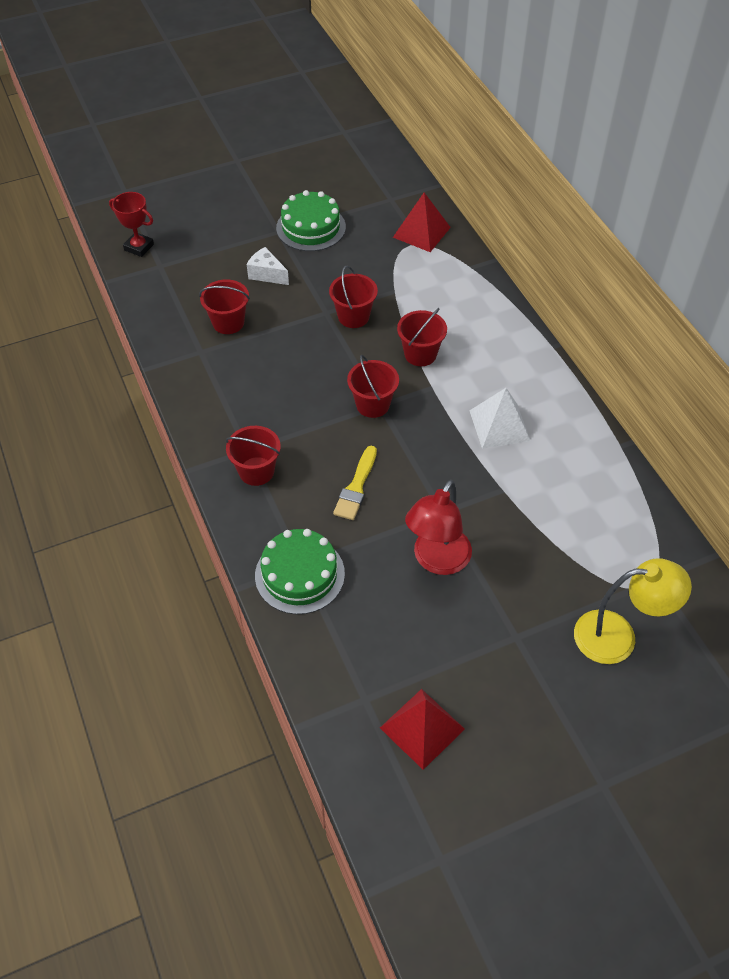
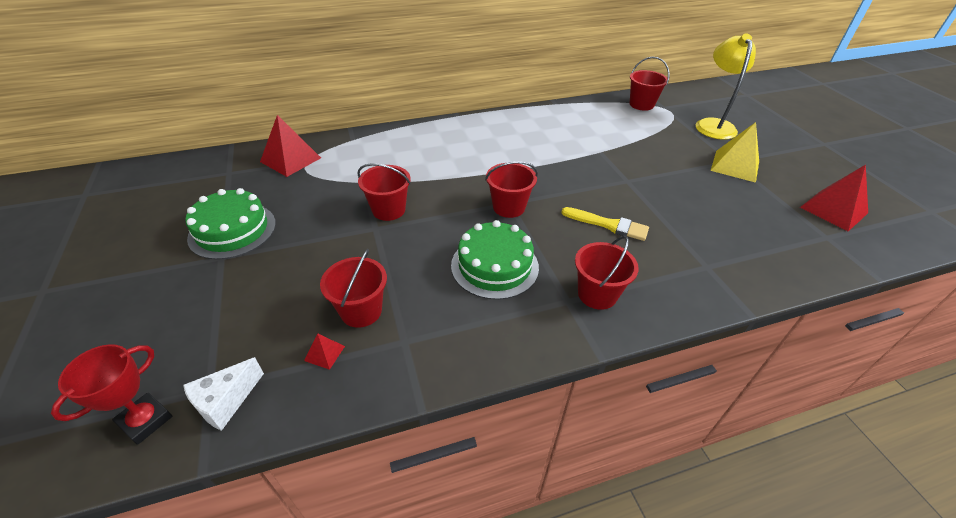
camera: 85 degrees left, 10 degrees down
(189, 312) = (324, 353): none -> red pyramid
(267, 274) = (292, 271): white cheese -> white cheese (225, 402)
(299, 574) = (719, 268): green cake -> green cake (494, 266)
(420, 354) = (451, 175): red bucket -> red bucket (641, 104)
(437, 561) = (677, 188): red lamp -> none
(499, 425) = (536, 146): white pyramid -> none
(504, 638) = (735, 166): none -> yellow pyramid

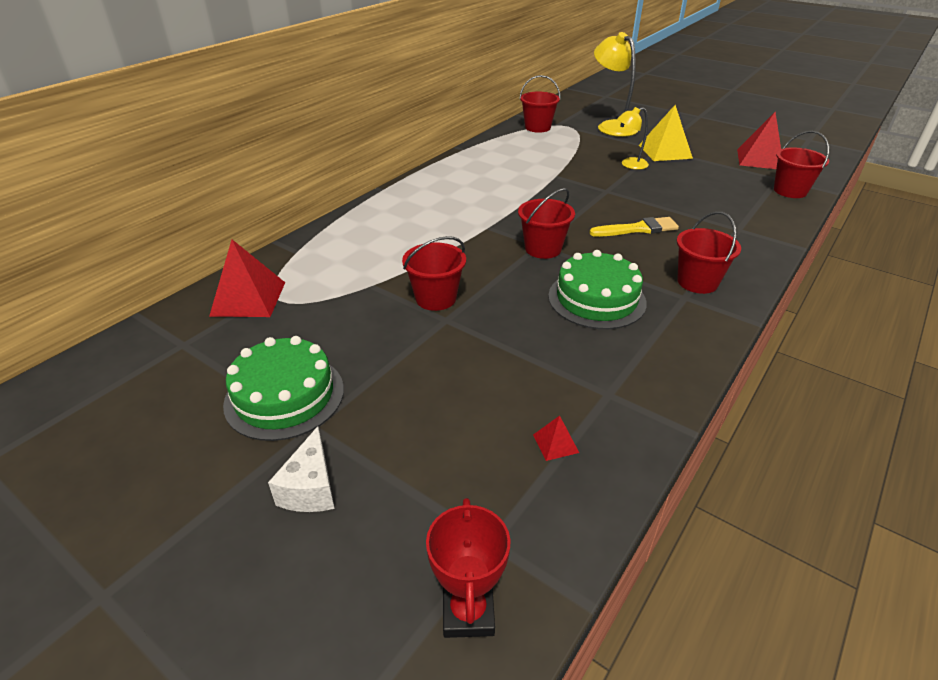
camera: 35 degrees left, 5 degrees down
(225, 402) = (525, 540): white cheese -> white cheese (310, 488)
(361, 311) = (537, 392): red bucket -> red bucket (790, 191)
(681, 165) = (629, 165): none -> yellow lamp

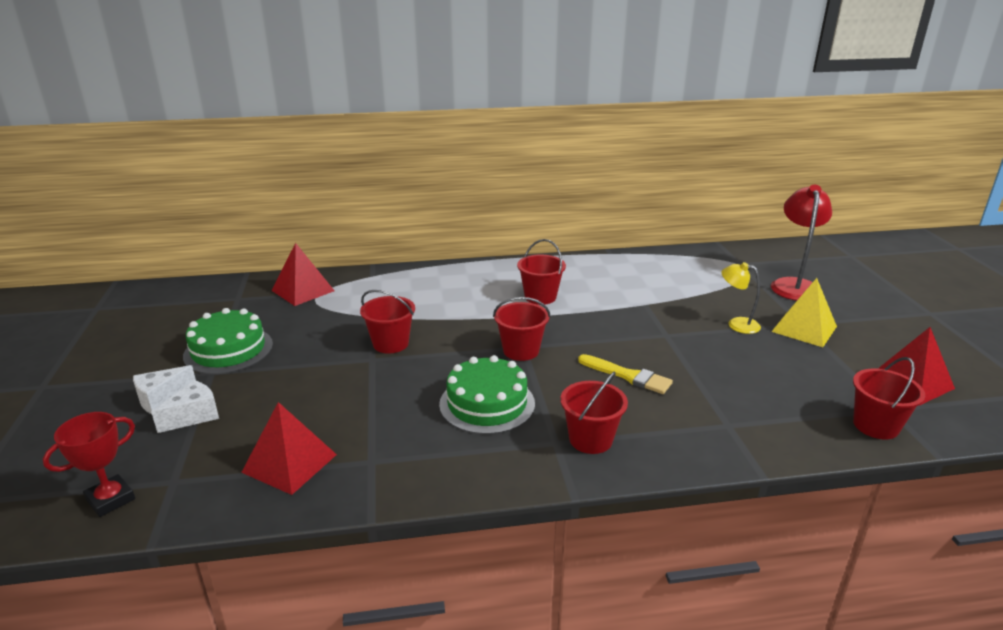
camera: 45 degrees right, 10 degrees down
(384, 476) = (194, 416): none -> white cheese
(537, 127) = (713, 259): red bucket -> red bucket (540, 297)
(555, 443) = (289, 463): red pyramid -> red pyramid, size x2.20
(611, 126) = (794, 285): yellow lamp -> red lamp

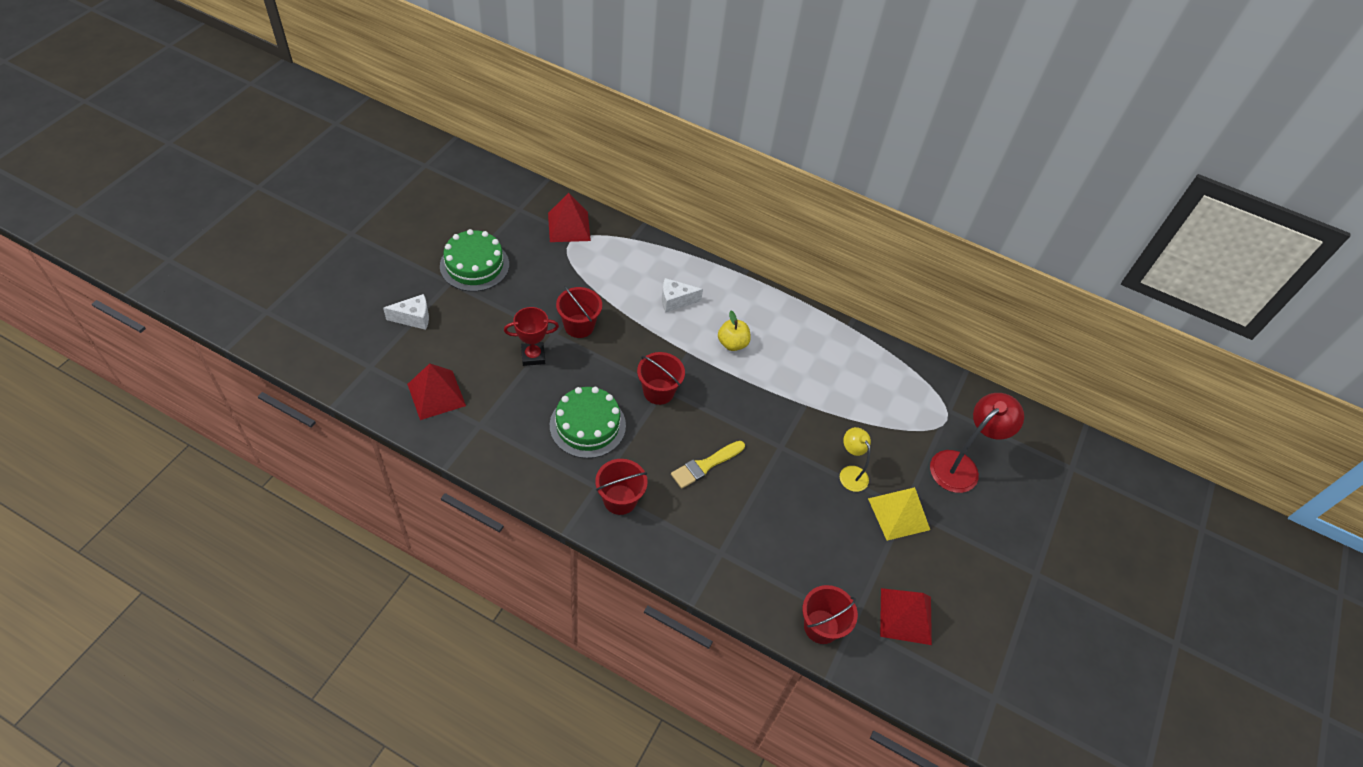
camera: 30 degrees right, 25 degrees up
(110, 499) = (333, 359): red trophy -> red trophy (533, 356)
(161, 399) = (406, 290): white cheese -> white cheese (675, 301)
(540, 297) = (732, 343): red bucket -> yellow apple
(628, 376) = (705, 465): yellow brush -> yellow brush turned 75 degrees clockwise

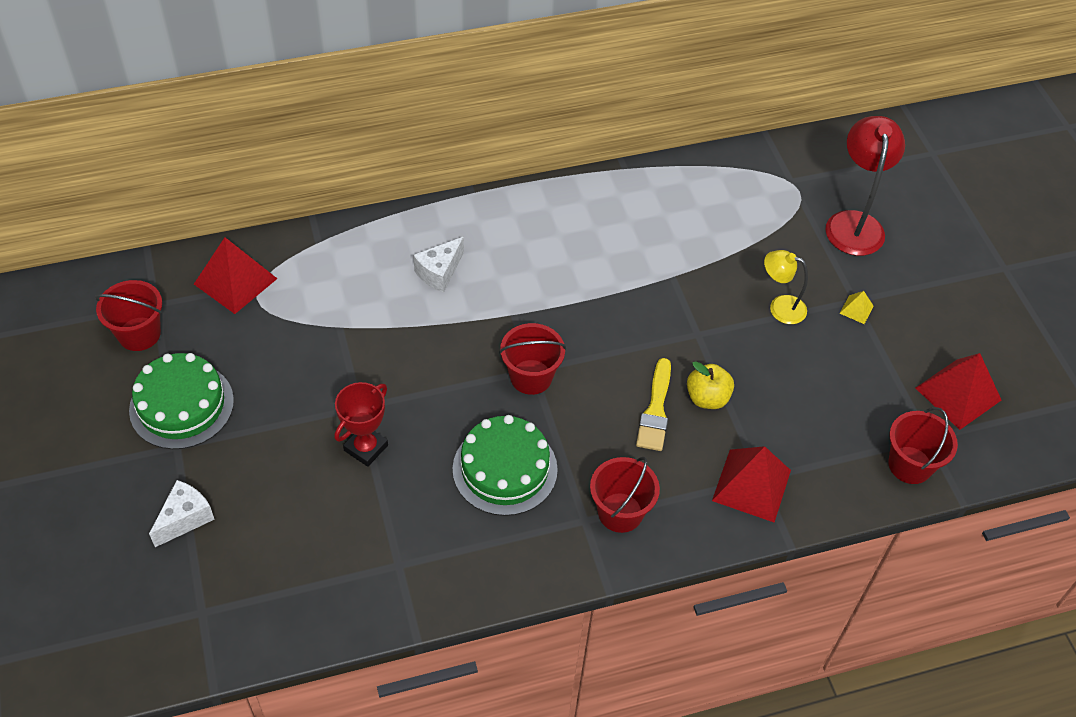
camera: 40 degrees left, 0 degrees up
(436, 395) = (314, 576): red pyramid -> red pyramid (751, 485)
(579, 326) = (375, 377): red bucket -> red bucket (139, 334)
(732, 343) = (543, 271): yellow apple -> yellow apple (707, 398)
(899, 514) = (856, 309): yellow pyramid -> yellow pyramid, size x0.45

